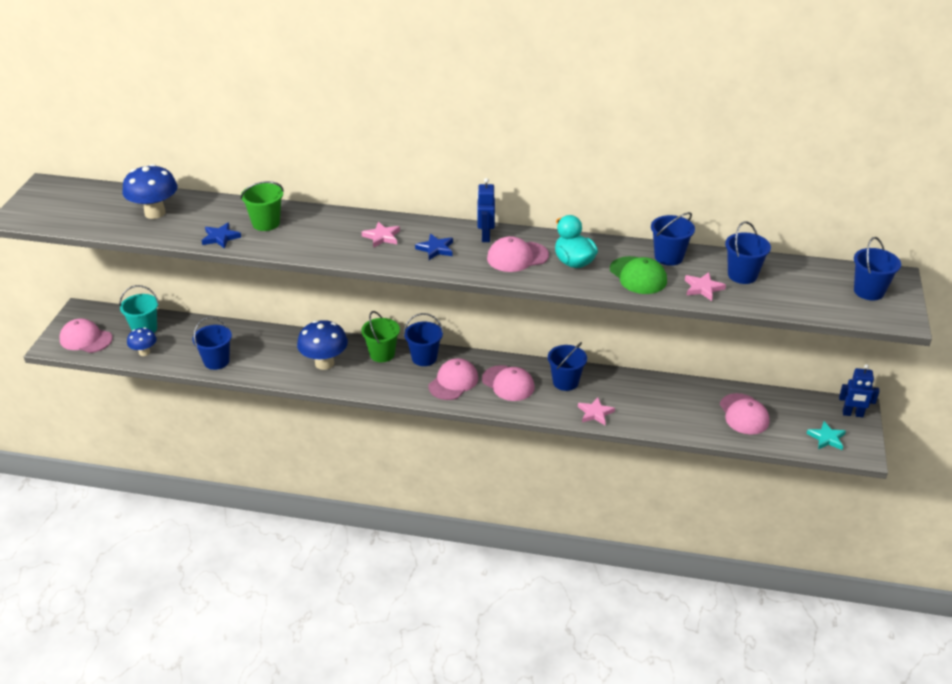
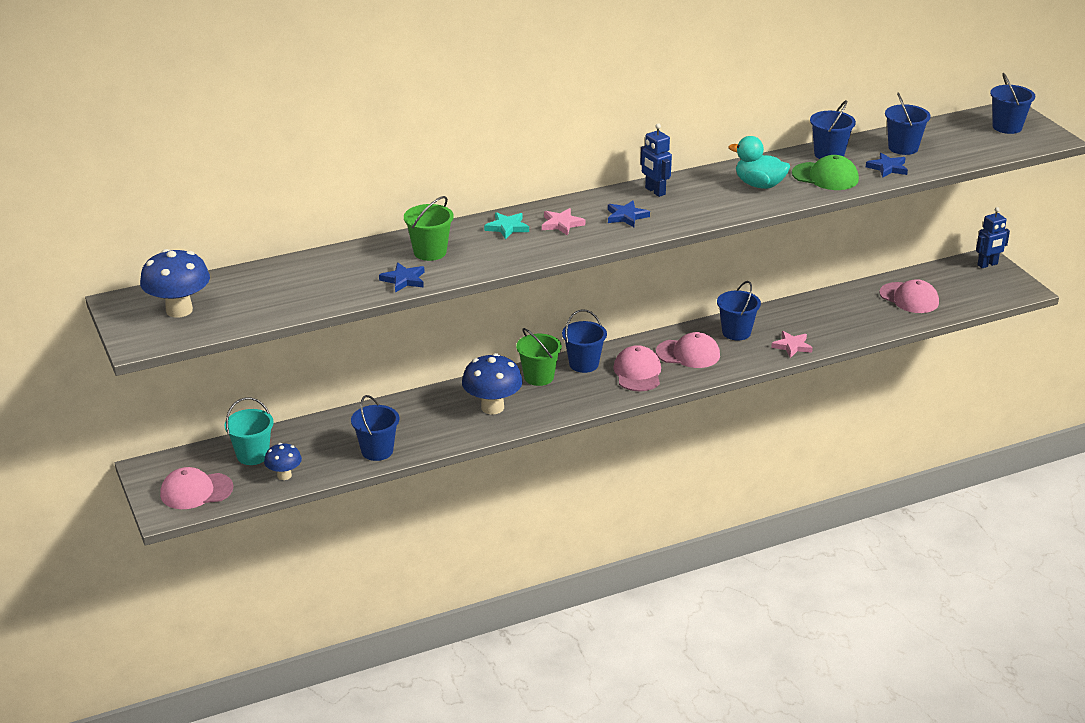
camera: 35 degrees left, 5 degrees down
(155, 213) = (296, 284): blue mushroom -> blue mushroom (179, 310)
(517, 257) = (707, 197): pink cap -> none
(703, 288) = (887, 168): pink star -> blue star
(826, 438) = (990, 290): turquoise star -> turquoise star (507, 227)

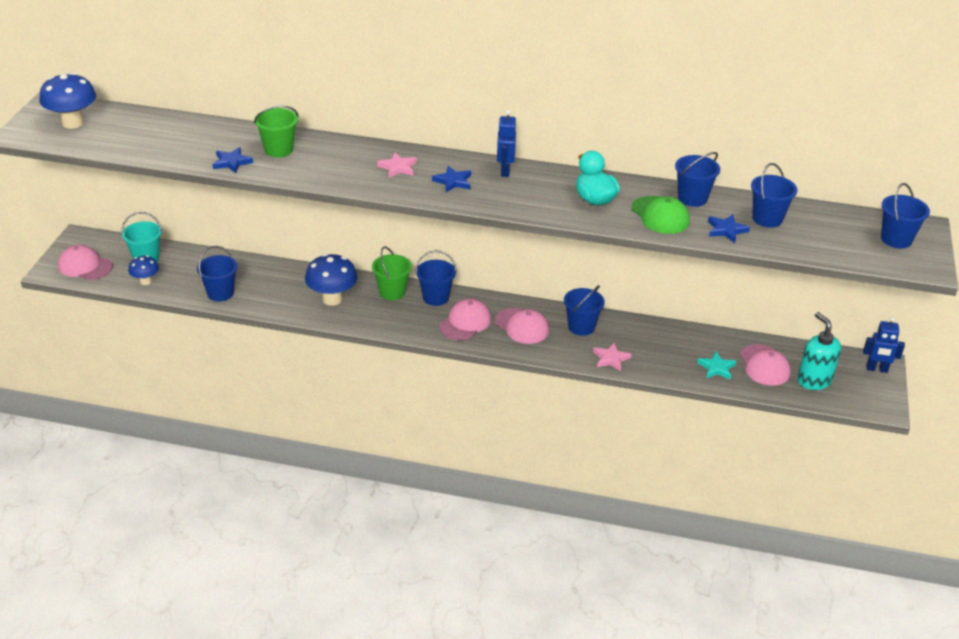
camera: 35 degrees right, 5 degrees up
(507, 227) = (356, 154): turquoise star -> turquoise star (716, 368)
(956, 293) = (814, 380): none -> turquoise soap dispenser

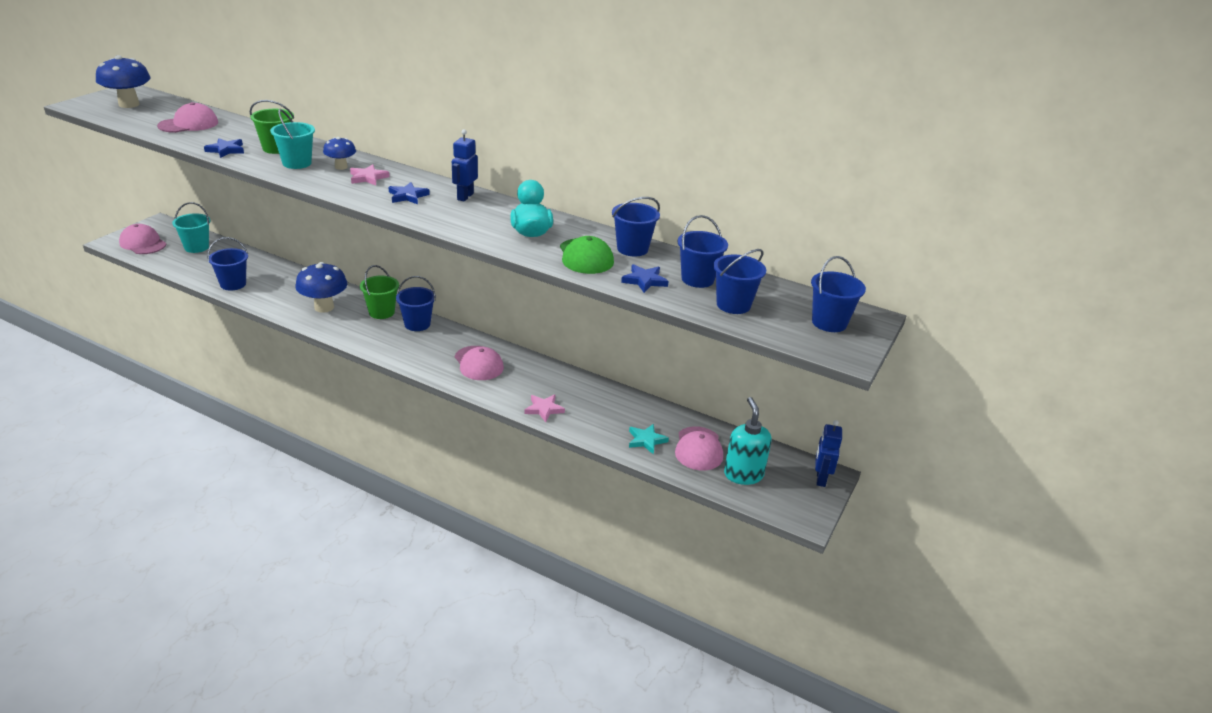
camera: 15 degrees right, 5 degrees down
(146, 281) = (180, 264): blue mushroom -> blue mushroom (341, 167)
(315, 164) = (297, 163): none -> turquoise bucket
(465, 322) = (428, 350): pink cap -> pink cap (188, 124)
(581, 327) = (535, 375): blue bucket -> blue bucket (733, 305)
(876, 369) = (820, 479): blue robot -> blue robot turned 75 degrees clockwise

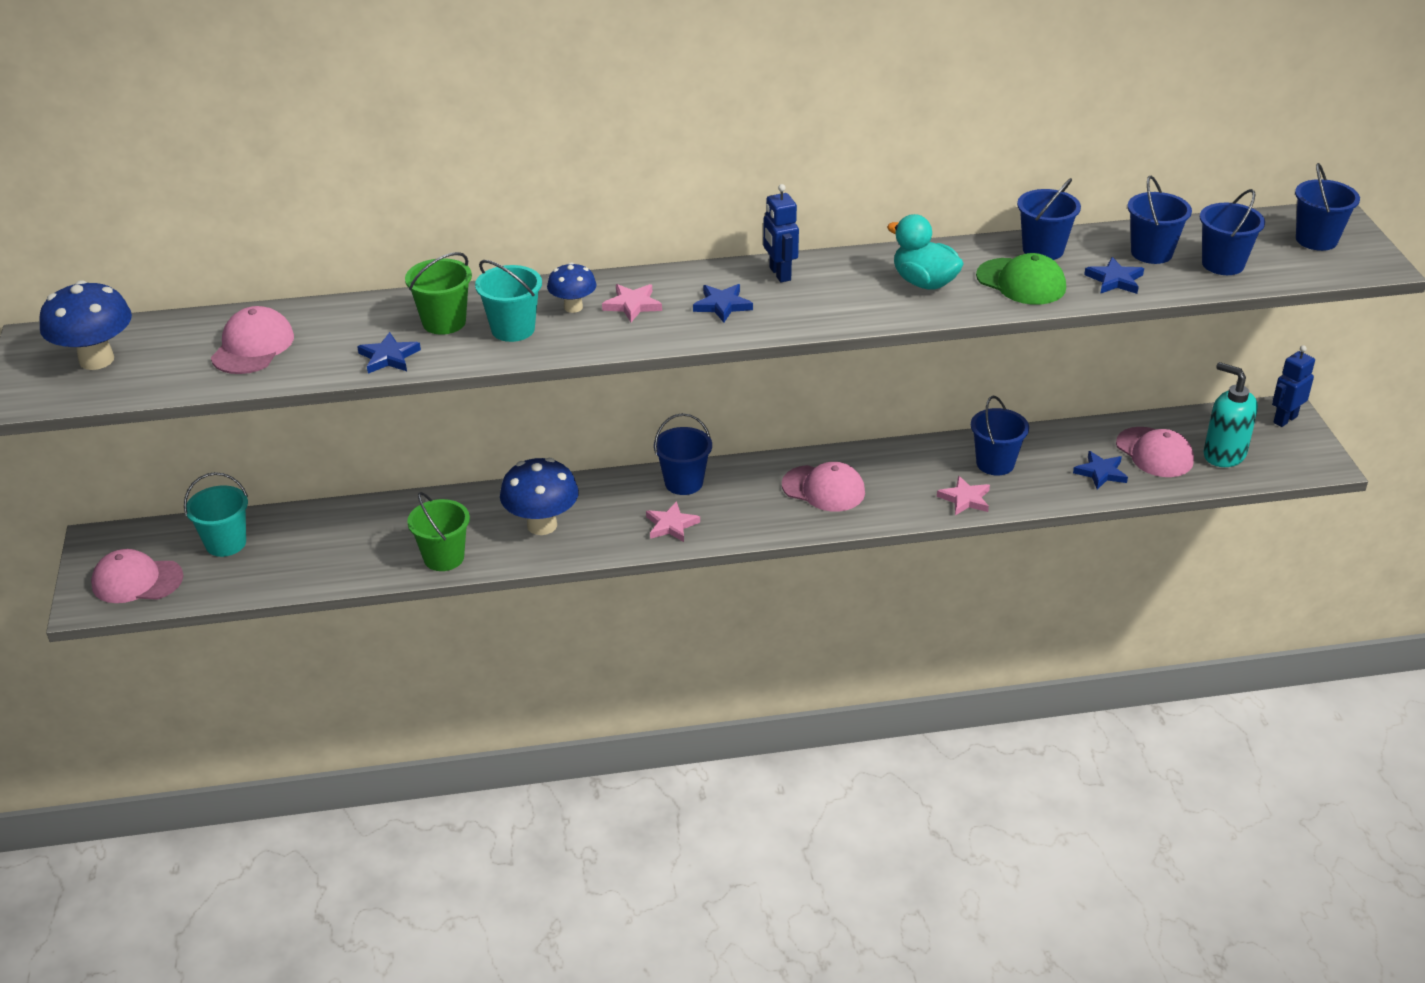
camera: 35 degrees left, 5 degrees up
(233, 284) = (373, 562): blue bucket -> blue bucket (995, 463)
(378, 338) = (671, 525): none -> pink star
(381, 312) = (619, 492): green bucket -> green bucket (444, 558)
(646, 440) = (1101, 472): turquoise star -> blue star
(820, 479) = (1285, 419): blue robot -> blue robot turned 75 degrees clockwise

